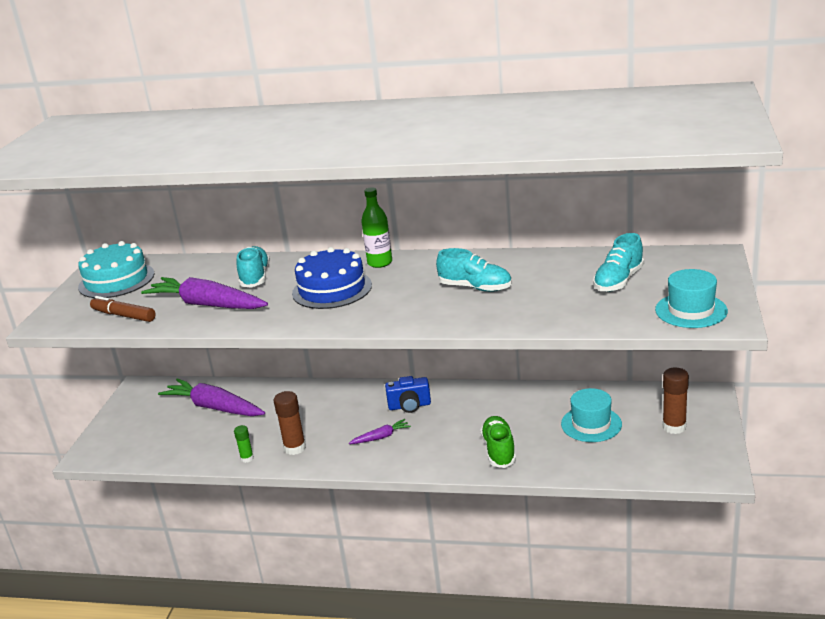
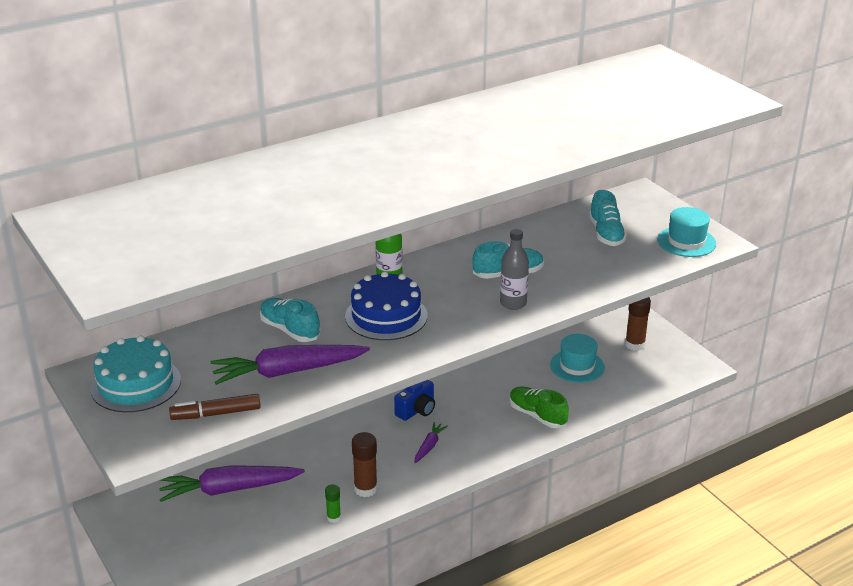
camera: 45 degrees left, 5 degrees up
(441, 311) = (513, 303): none -> grey bottle

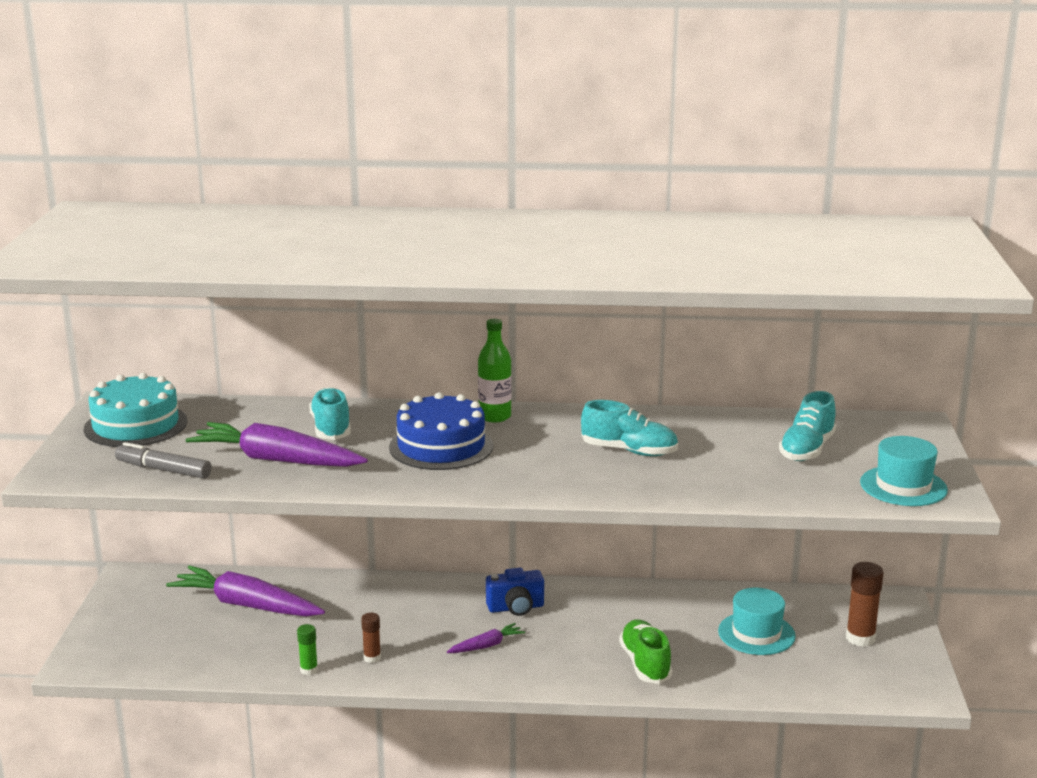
camera: 35 degrees right, 10 degrees down
(216, 414) = (164, 470): brown marker -> grey marker
(365, 489) = (372, 658): brown glue stick -> brown glue stick, size x0.59
(513, 303) = (594, 478): grey bottle -> none

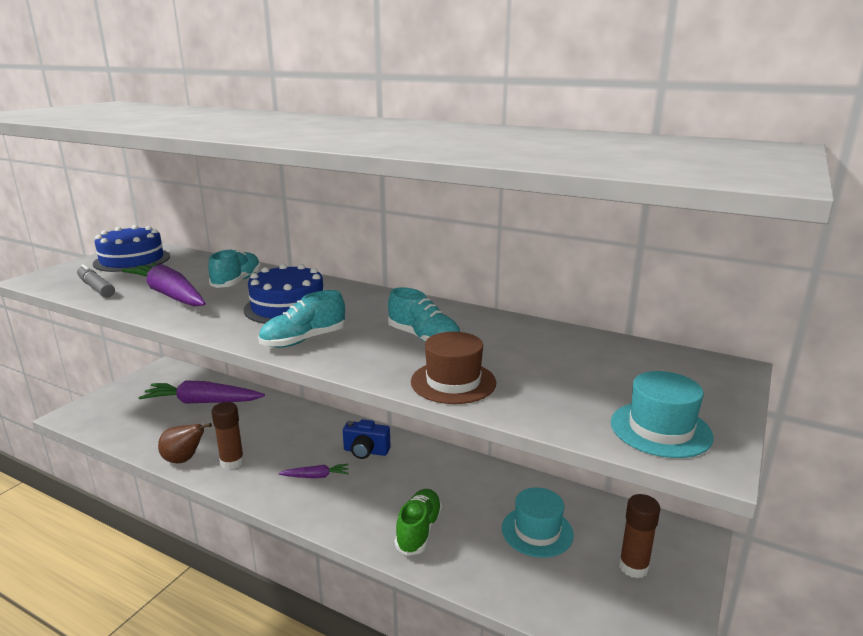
camera: 25 degrees right, 0 degrees up
(136, 425) = (132, 260): turquoise cake -> blue cake
(246, 605) = (202, 402): purple carrot -> purple carrot turned 45 degrees counterclockwise
(309, 670) = (184, 459): green glue stick -> brown pear
(372, 658) = (232, 462): brown glue stick -> brown glue stick, size x1.71
(494, 416) = (356, 294): green bottle -> none
(705, 486) = (453, 382): none -> brown hat
(807, 449) = (588, 369): turquoise shoe -> turquoise shoe (303, 340)

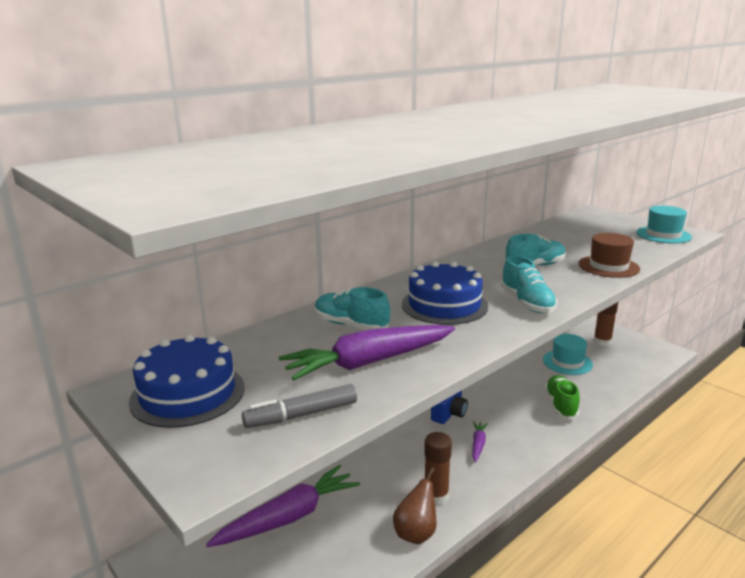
camera: 70 degrees left, 0 degrees up
(202, 402) = (289, 517): purple carrot -> purple carrot turned 150 degrees counterclockwise
(419, 531) = (560, 405): green shoe -> green shoe turned 60 degrees clockwise

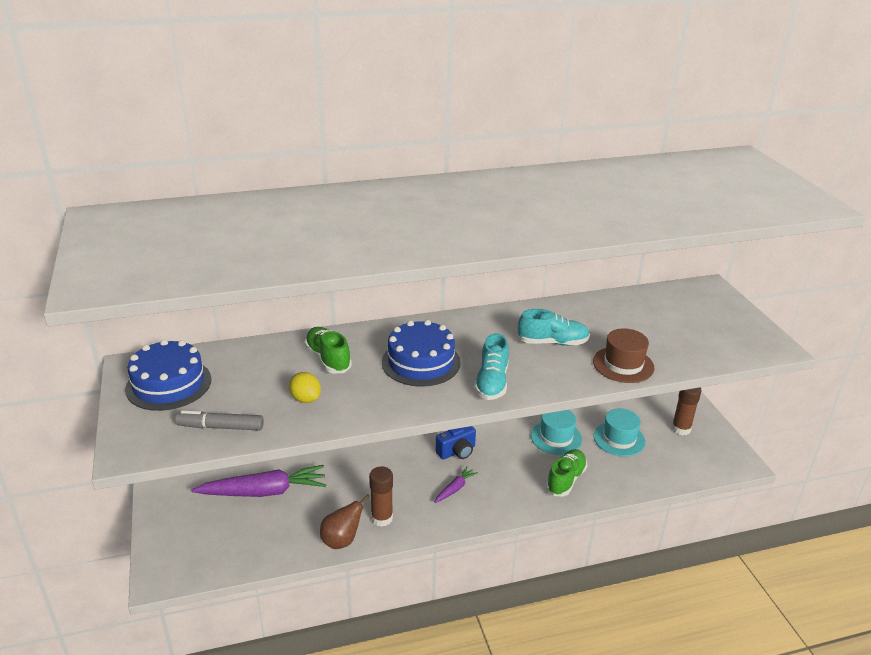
camera: 25 degrees right, 10 degrees up
(351, 325) = (328, 359): turquoise shoe -> green shoe
(369, 362) = (305, 399): purple carrot -> yellow lemon
(663, 235) = (741, 341): turquoise hat -> turquoise hat (556, 437)

